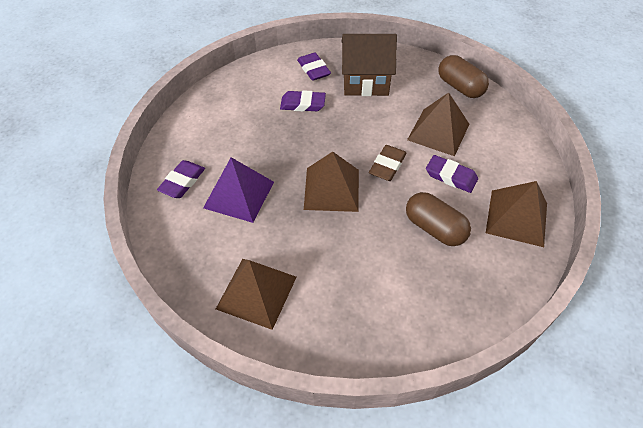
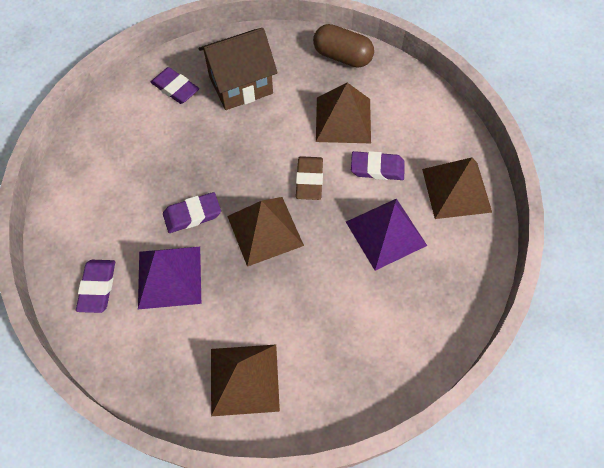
camera: 25 degrees left, 10 degrees up
(303, 104) = (185, 138): purple eraser -> purple eraser (192, 215)
(434, 228) = (386, 233): brown capsule -> purple pyramid

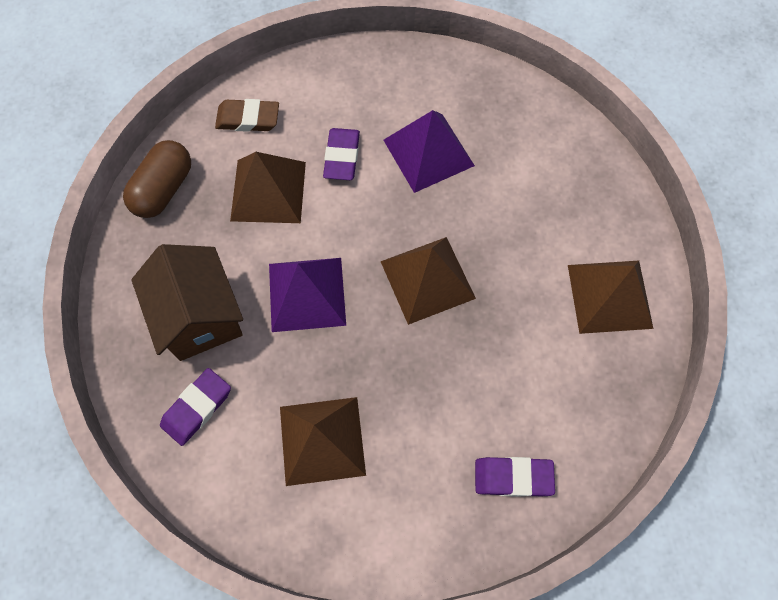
camera: 90 degrees left, 5 degrees up
(169, 277) = (494, 388): purple pyramid -> purple pyramid (306, 294)
(192, 215) = (406, 367): purple eraser -> none
(309, 180) = (357, 230): brown eraser -> brown eraser (248, 119)
(456, 190) = (373, 81): brown pyramid -> brown pyramid (322, 440)

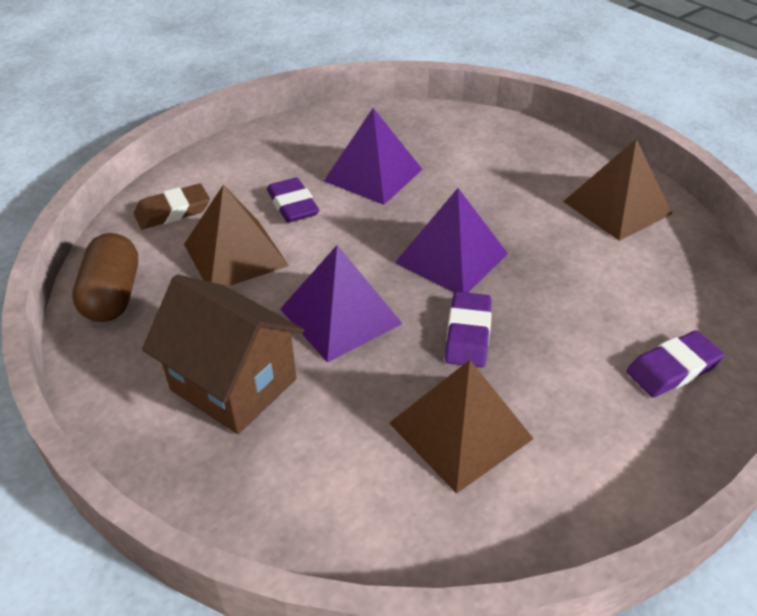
camera: 30 degrees left, 25 degrees down
(197, 408) = (291, 470): purple eraser -> purple eraser (468, 334)
(427, 279) = (451, 258): brown pyramid -> purple pyramid

